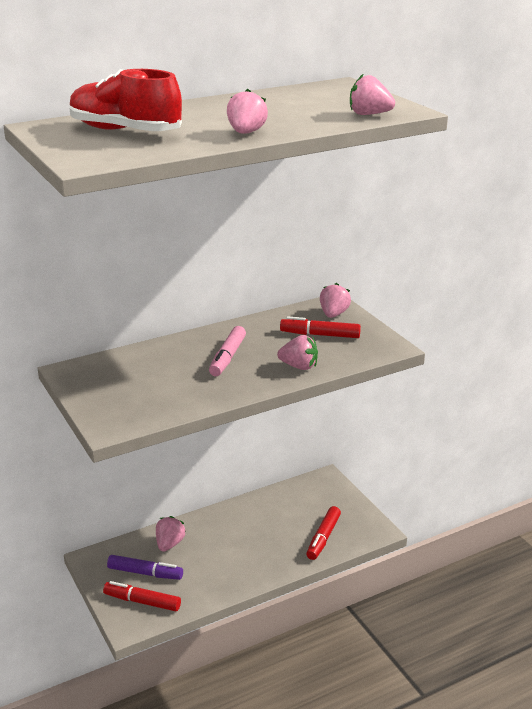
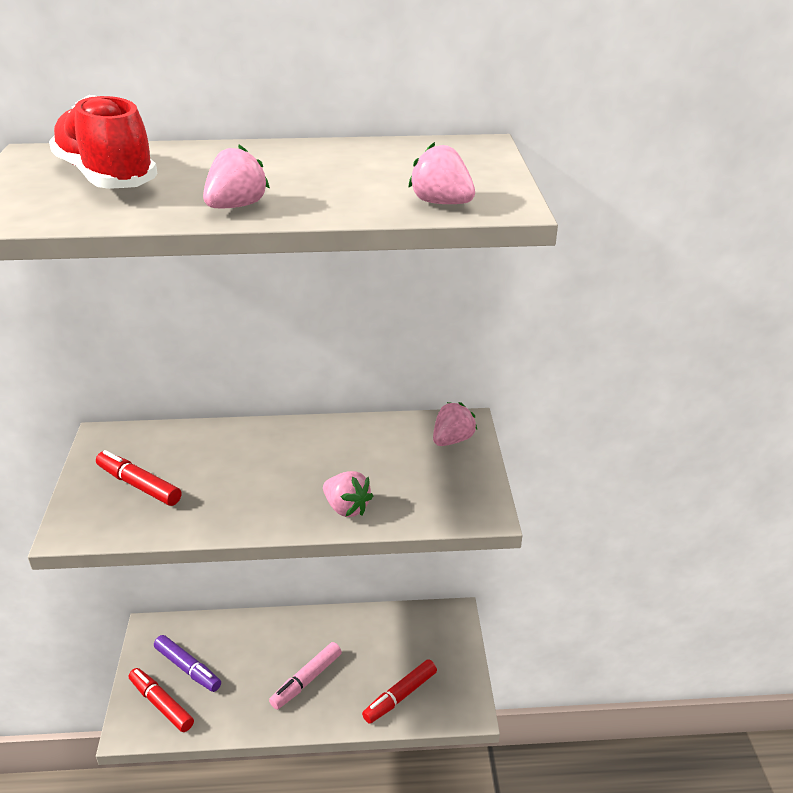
camera: 25 degrees right, 5 degrees up
(169, 544) = (235, 640): pink strawberry -> none
(227, 357) = (278, 469): pink marker -> pink marker (306, 680)
(320, 335) = (411, 467): red marker -> red marker (139, 485)

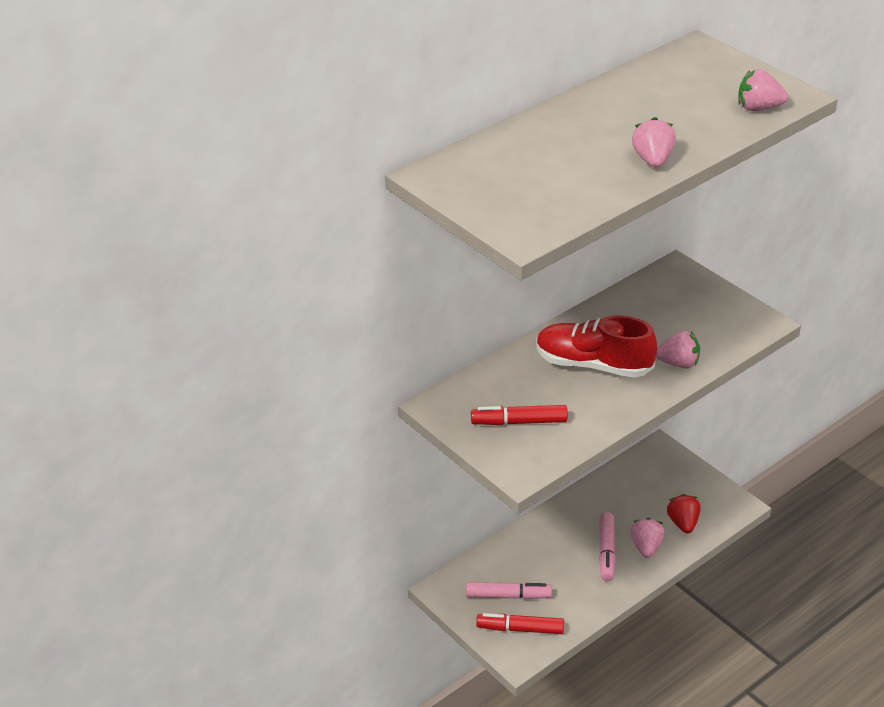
camera: 35 degrees left, 5 degrees up
(106, 177) = (525, 172): red shoe -> red shoe (593, 365)
(188, 668) = (508, 596): purple marker -> pink marker
(400, 696) = (683, 523): red marker -> red strawberry
(452, 440) = (683, 284): pink strawberry -> pink strawberry (646, 547)

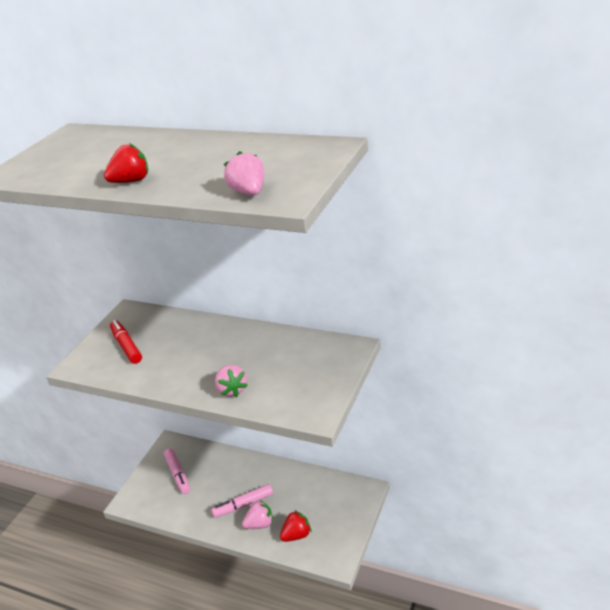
camera: 65 degrees right, 5 degrees down
(520, 629) = (152, 492): red marker -> none
(593, 365) = (206, 353): red shoe -> none
(653, 160) = (131, 181): pink strawberry -> red strawberry

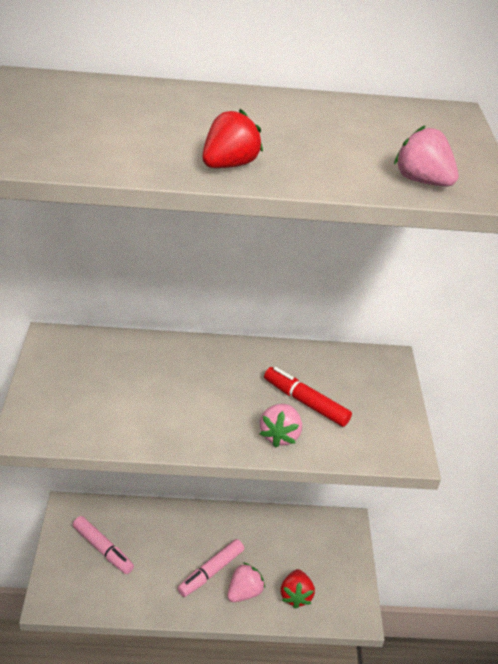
camera: 30 degrees left, 5 degrees up
(126, 346) = (87, 392): red marker -> red marker (305, 402)
(232, 390) = (280, 435): pink strawberry -> pink strawberry turned 60 degrees clockwise
(296, 535) = (295, 596): red strawberry -> red strawberry turned 150 degrees clockwise

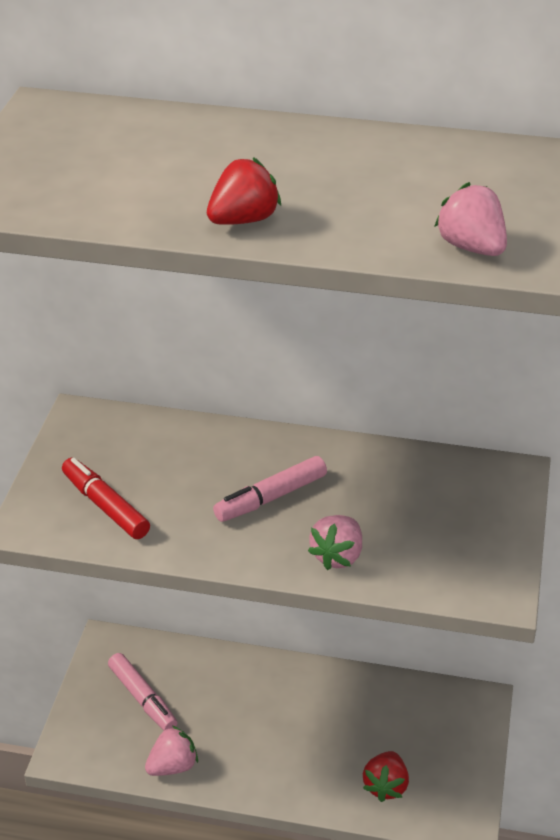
camera: 15 degrees right, 0 degrees up
(211, 572) = (278, 743): pink marker -> pink marker (270, 498)
(244, 592) = (317, 773): pink strawberry -> pink strawberry (172, 766)
(305, 402) = (382, 518): red marker -> red marker (105, 506)

